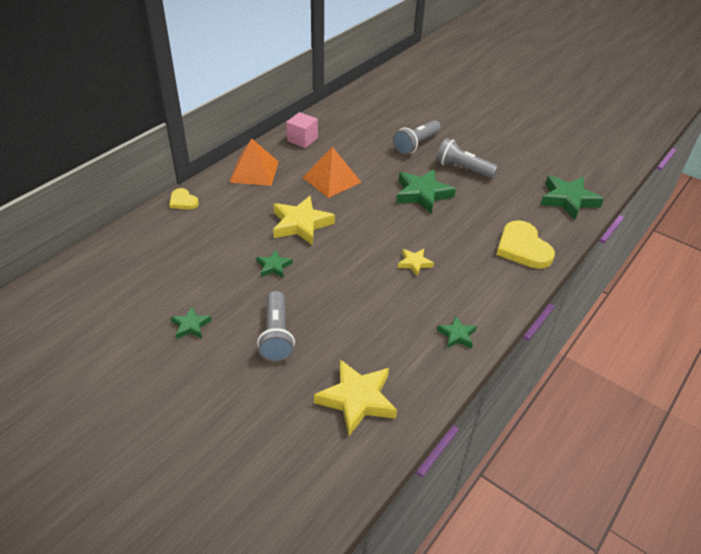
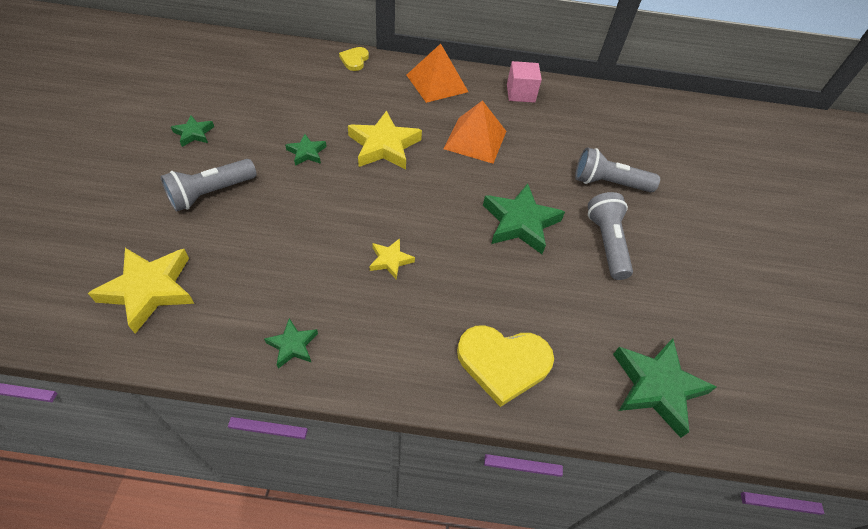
camera: 55 degrees right, 10 degrees up
(523, 248) = (503, 363): yellow heart -> yellow heart turned 120 degrees counterclockwise

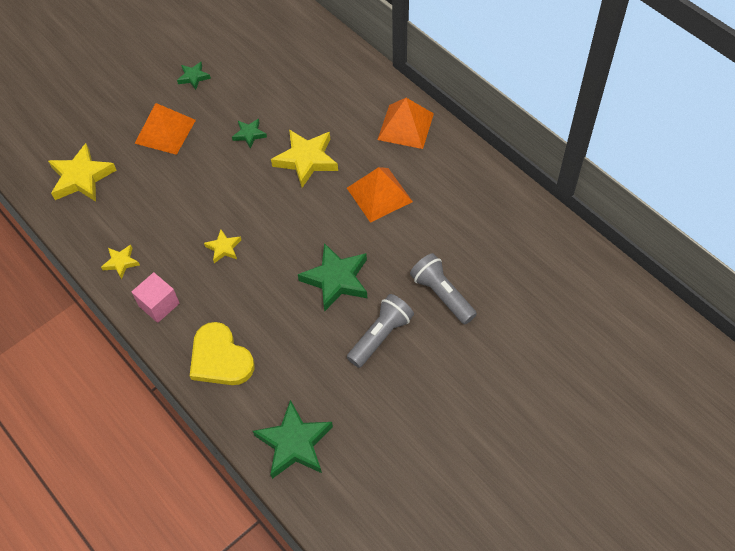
camera: 50 degrees right, 5 degrees up
(211, 193) = (165, 131): grey flashlight -> orange pyramid
(292, 345) = (121, 262): green star -> yellow star
(354, 60) = (362, 69): yellow heart -> none
(520, 93) = (466, 174): pink cube -> pink cube (159, 304)

